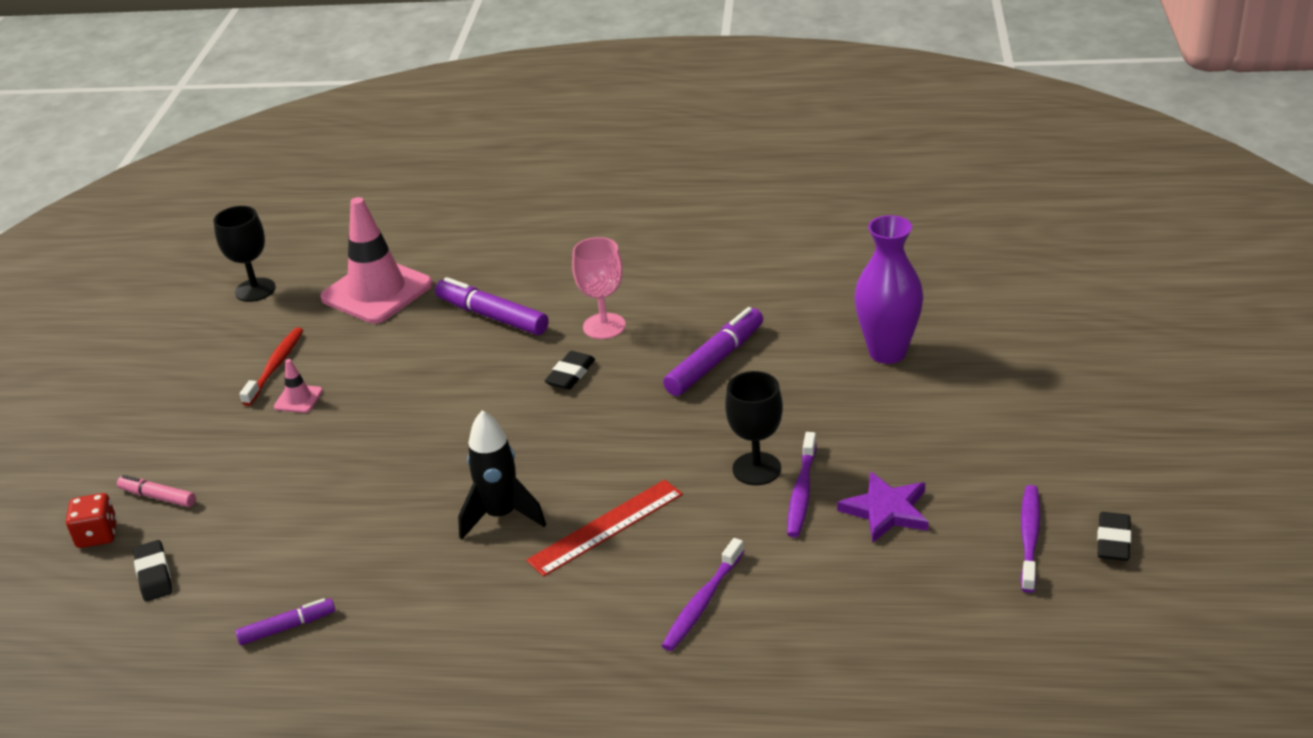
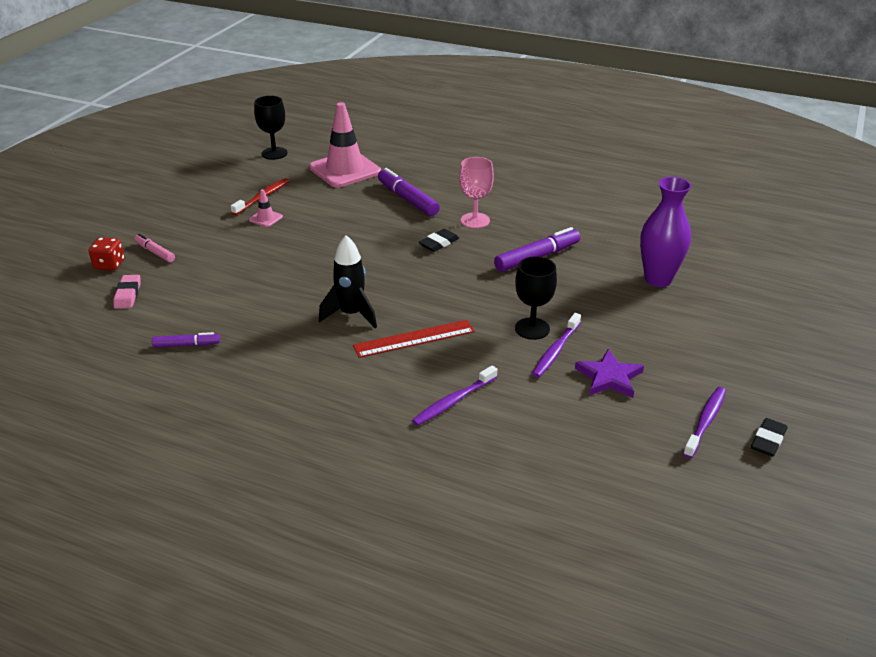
camera: 15 degrees right, 0 degrees up
(154, 575) = (128, 295): black eraser -> pink eraser

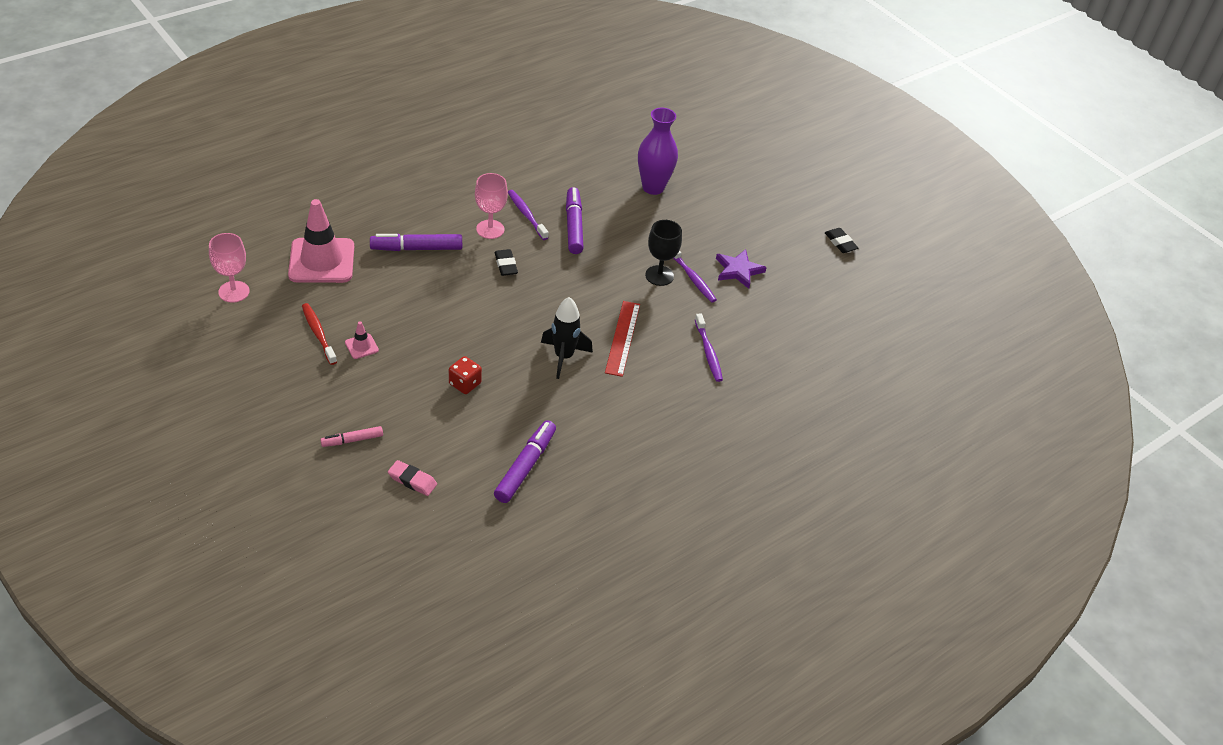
camera: 65 degrees left, 10 degrees up
(109, 264) = (345, 478): red dice -> red dice (465, 384)
(186, 345) = (525, 466): purple marker -> purple marker, size x1.72
(274, 153) = (234, 292): black goblet -> pink goblet
(705, 421) = (808, 256): purple toothbrush -> purple toothbrush (526, 215)

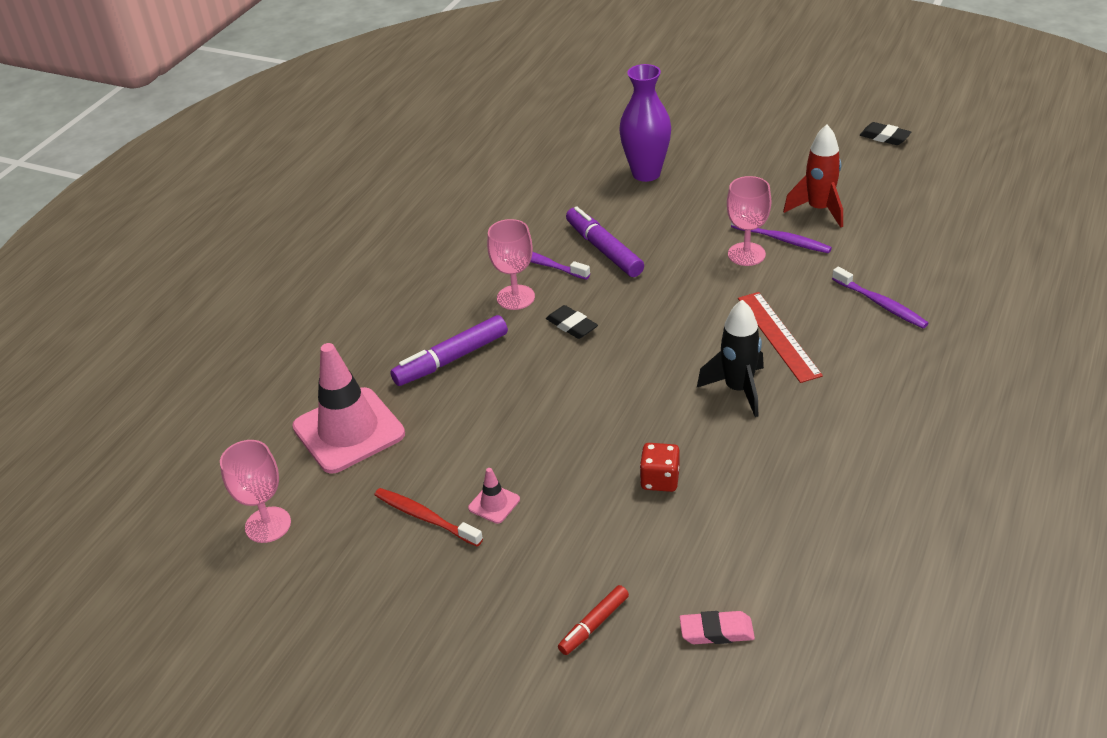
camera: 20 degrees left, 5 degrees down
(352, 440) = (594, 625): pink marker -> red marker
(525, 466) = (827, 536): purple marker -> none
(659, 275) = (746, 254): black goblet -> pink goblet
(738, 270) = (819, 210): purple star -> red rocket

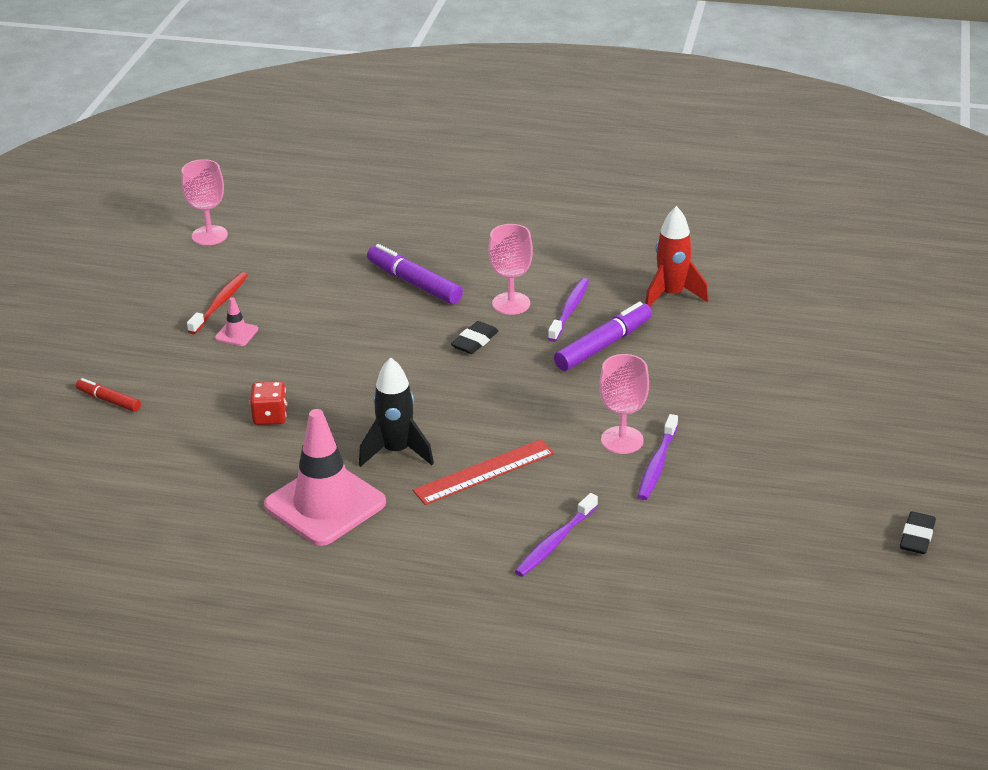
camera: 75 degrees right, 5 degrees down
(348, 430) = (316, 249): pink traffic cone -> pink traffic cone (325, 504)
(646, 173) = (757, 356): purple vase -> none
(716, 631) = (100, 463): pink eraser -> none
(819, 210) = (726, 488): red rocket -> red rocket (671, 295)

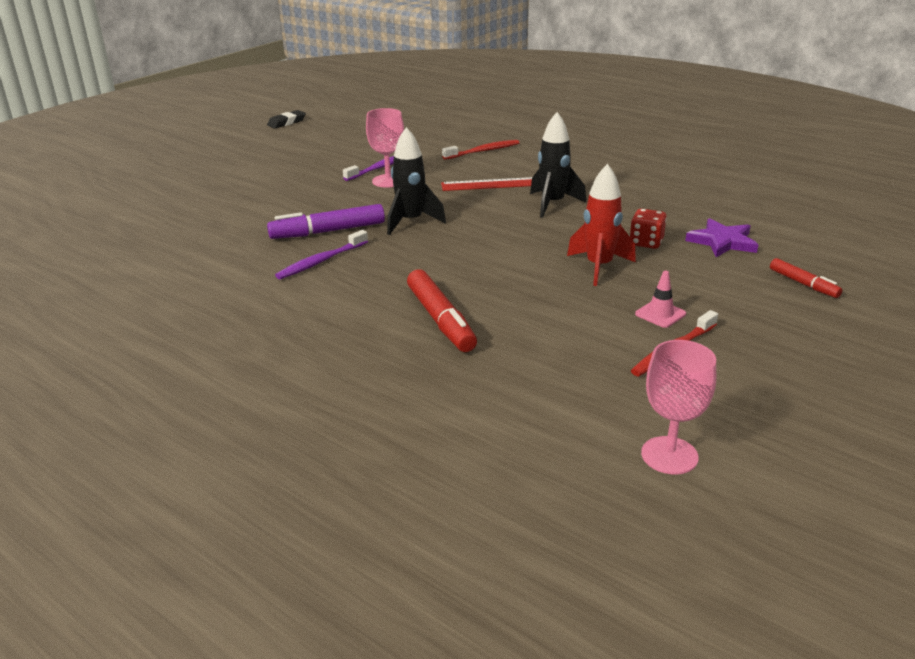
camera: 155 degrees left, 5 degrees down
(189, 439) = (722, 242): none -> purple star
(325, 504) = (621, 189): pink traffic cone -> none
(414, 283) = (440, 320): purple marker -> red marker
(474, 341) = (430, 256): black eraser -> none
(511, 303) = (365, 278): pink goblet -> none
(532, 380) = (411, 222): none -> black rocket
(555, 542) = (483, 151): purple toothbrush -> red toothbrush
(671, 295) = (221, 252): red rocket -> red rocket (599, 267)

